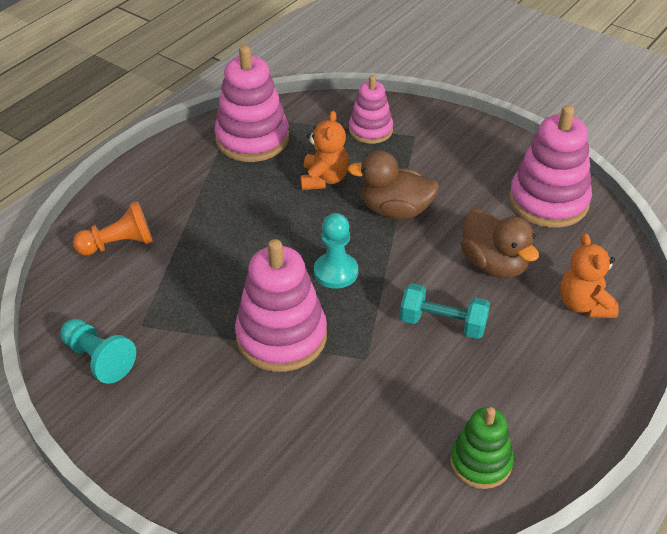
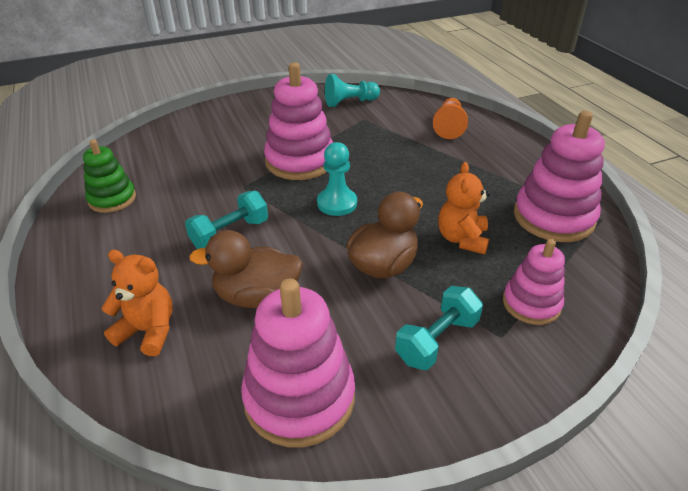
camera: 120 degrees right, 5 degrees down
(324, 179) = (462, 239): orange teddy bear -> orange teddy bear turned 60 degrees clockwise
(445, 161) = (437, 340): none -> turquoise dumbbell

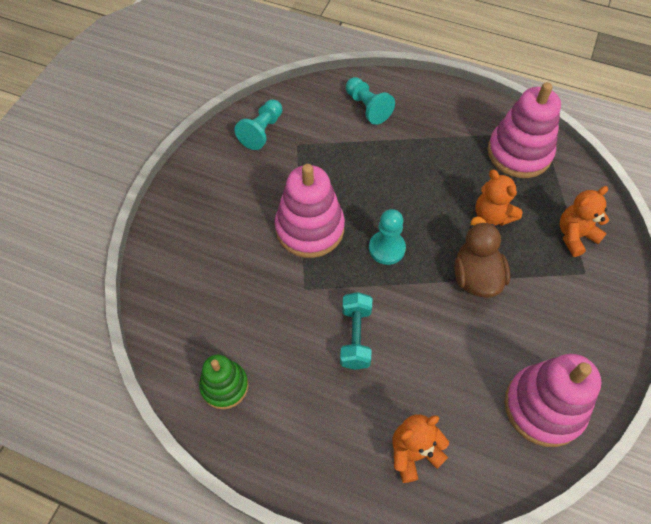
camera: 45 degrees left, 20 degrees up
(257, 296) = (438, 368): brown duck -> none
(437, 340) = (561, 305): turquoise dumbbell -> none
(449, 127) = (367, 107): orange pawn -> turquoise pawn
(531, 304) = (575, 236): pink stacking toy -> orange teddy bear

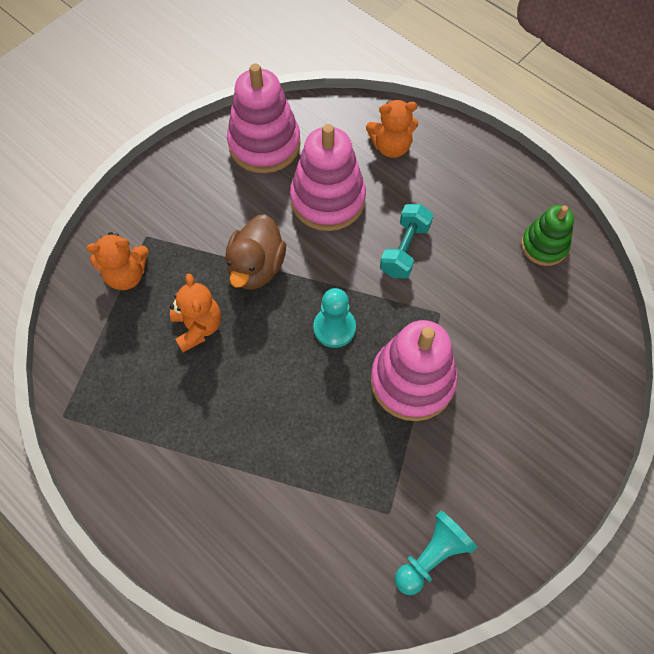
camera: 160 degrees left, 5 degrees up
(367, 107) = (267, 545): turquoise pawn -> none
(519, 153) = (113, 397): pink stacking toy -> pink stacking toy (328, 200)

